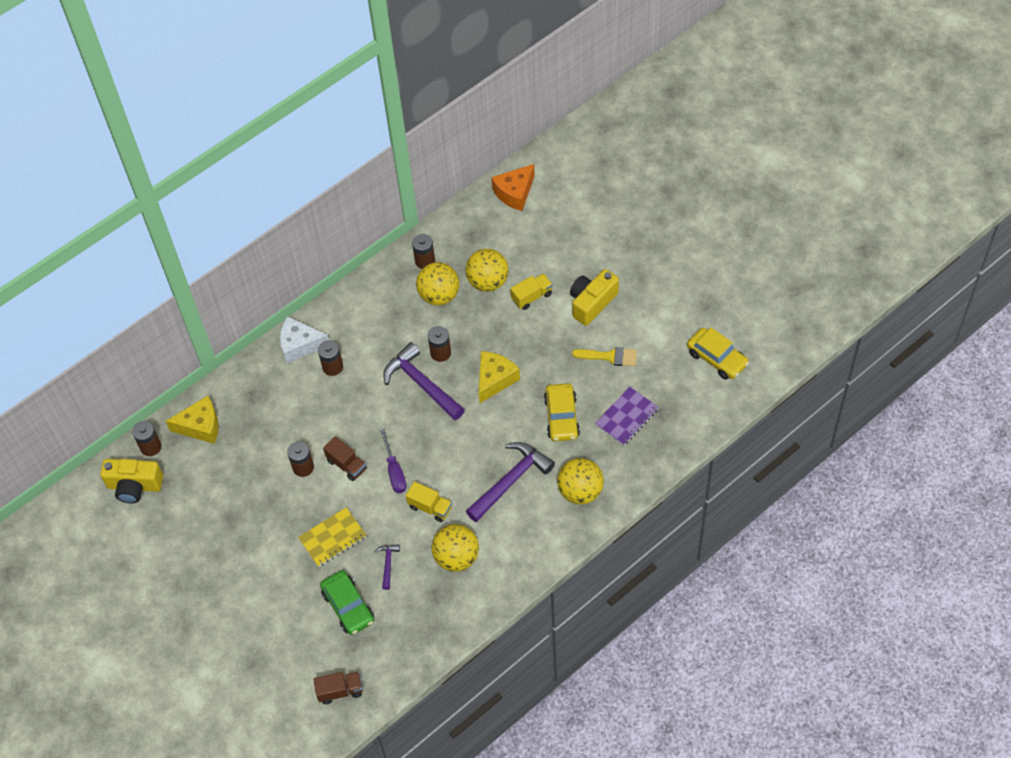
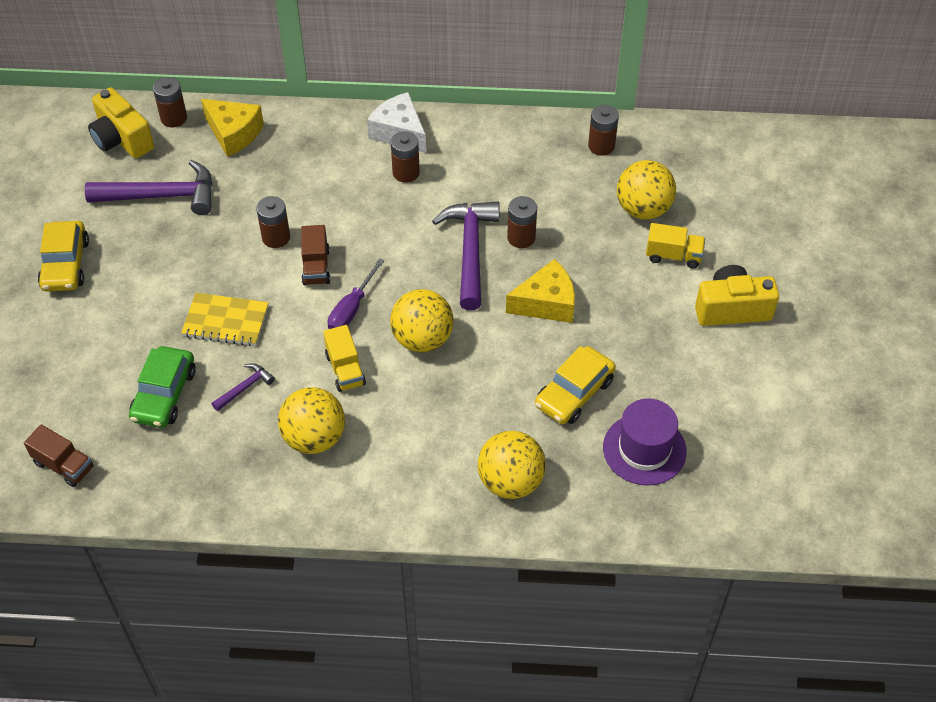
camera: 40 degrees right, 5 degrees down
(439, 295) = (580, 186): yellow ball -> yellow ball (422, 339)
(510, 481) = (451, 411): purple hammer -> purple hammer (161, 196)
(515, 193) = (763, 150): orange cheese -> none
(609, 356) = (693, 375): yellow brush -> none
(626, 417) = (644, 449): purple notebook -> purple hat
(717, 358) = (815, 472): yellow car -> yellow car (65, 264)

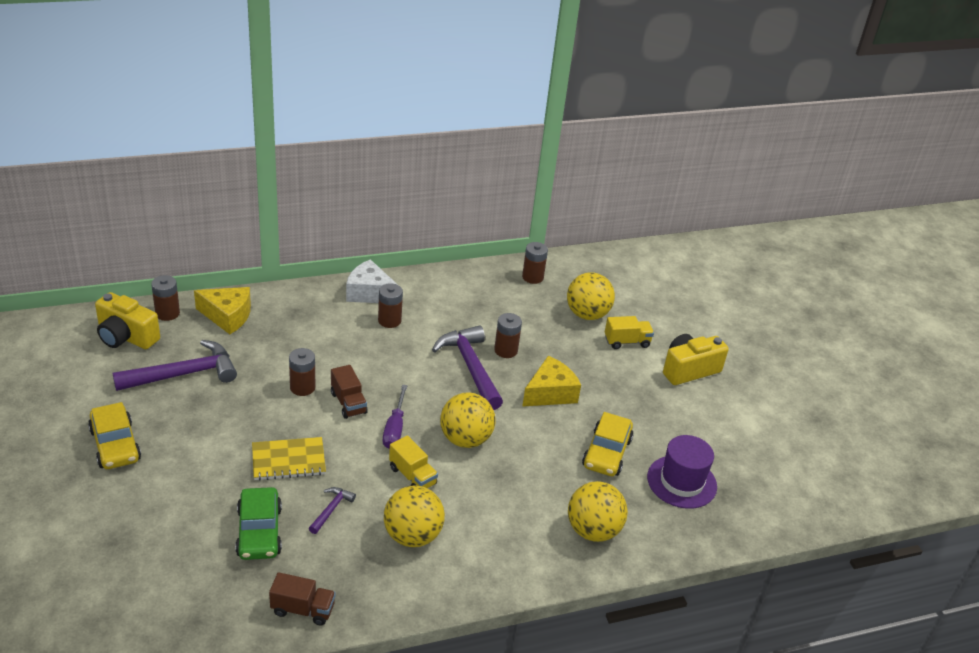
camera: 25 degrees left, 15 degrees down
(64, 465) = (188, 614): brown truck -> brown truck (303, 609)

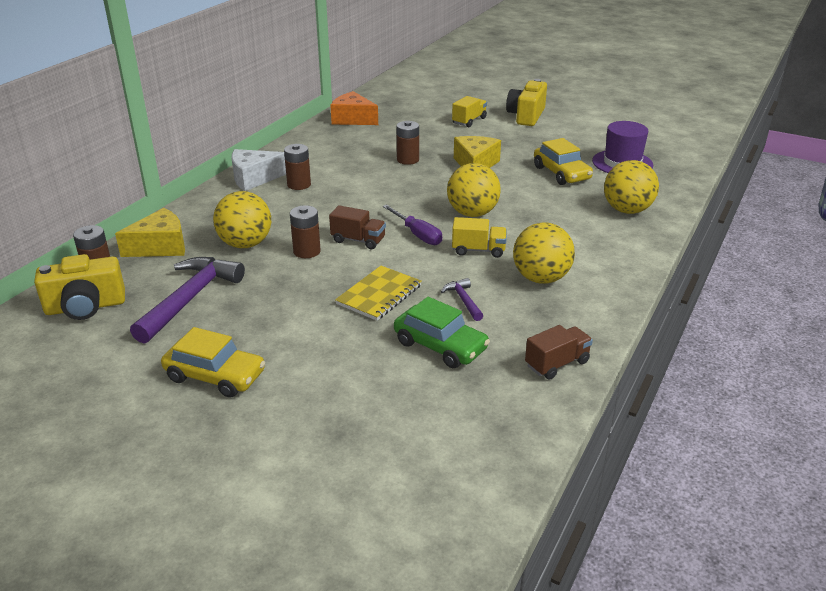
camera: 40 degrees left, 5 degrees down
(470, 367) = (403, 179): purple hammer -> none
(532, 277) = (352, 119): brown battery -> orange cheese
(587, 314) = (421, 120): yellow ball -> yellow ball (245, 244)

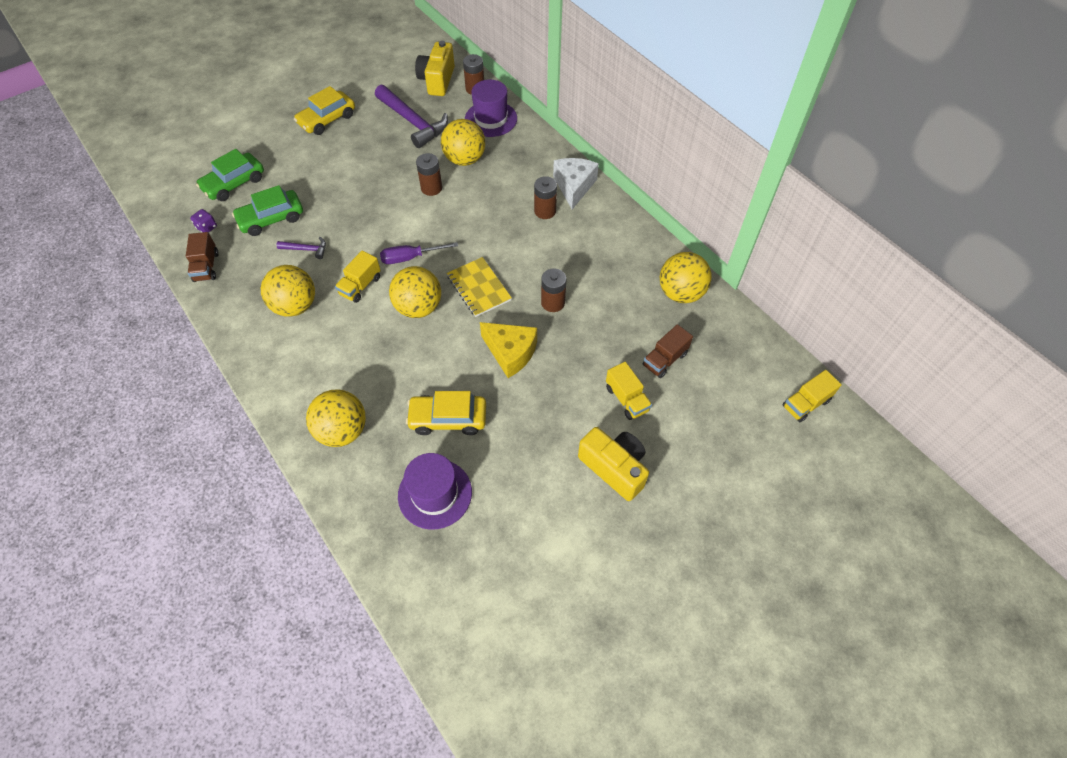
camera: 115 degrees right, 25 degrees up
(160, 246) = (491, 119): yellow cheese -> purple hat
(352, 119) = (680, 293): orange cheese -> yellow ball
(358, 240) = (427, 220): brown truck -> brown truck (664, 359)
(379, 295) = (348, 208): yellow notebook -> yellow notebook (479, 288)
(404, 409) = (234, 183): none -> green car
(414, 77) = (805, 404): none -> yellow truck
(500, 395) = (207, 227): none -> purple dice

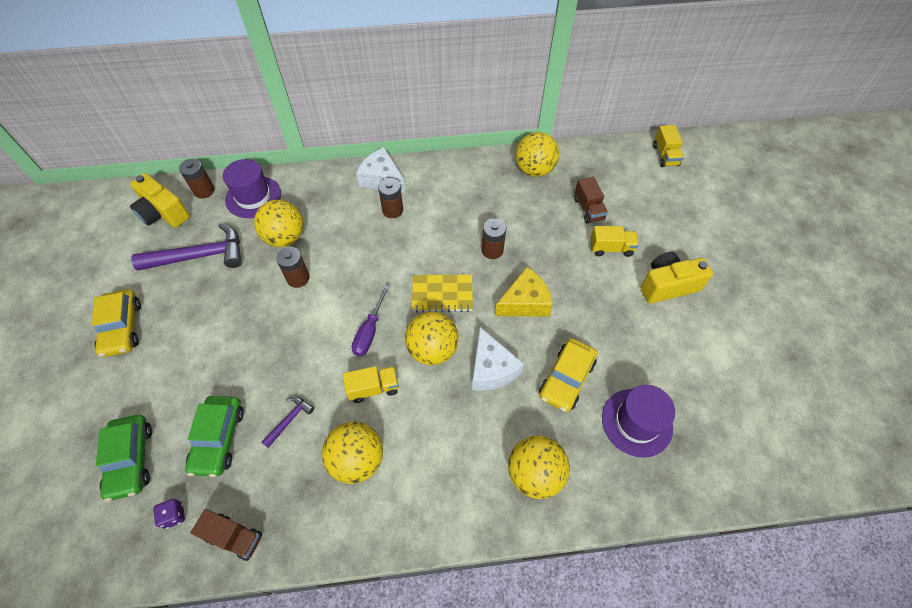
camera: 60 degrees left, 0 degrees up
(360, 286) = (373, 388): yellow truck -> yellow truck turned 75 degrees counterclockwise
(425, 357) = (491, 369): none -> white cheese

